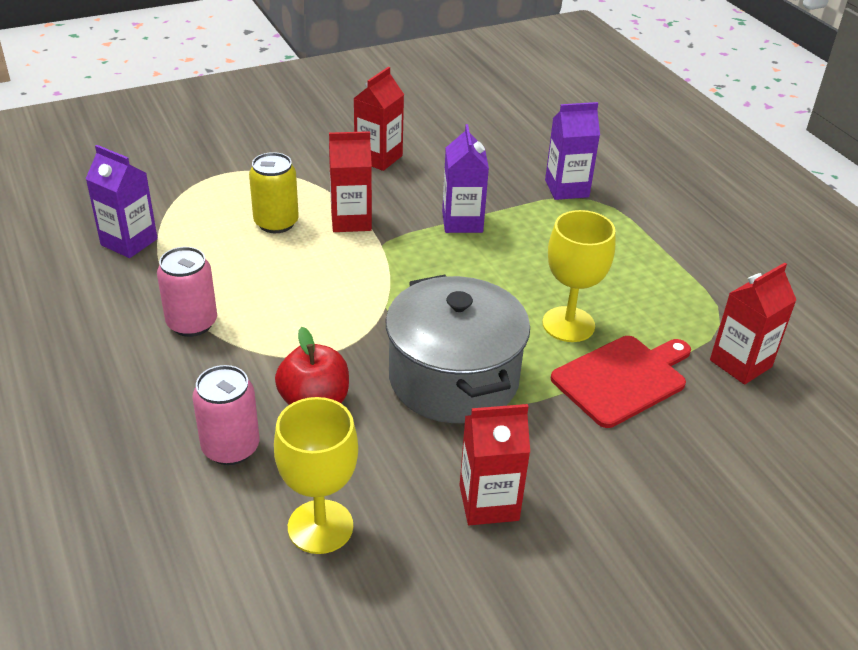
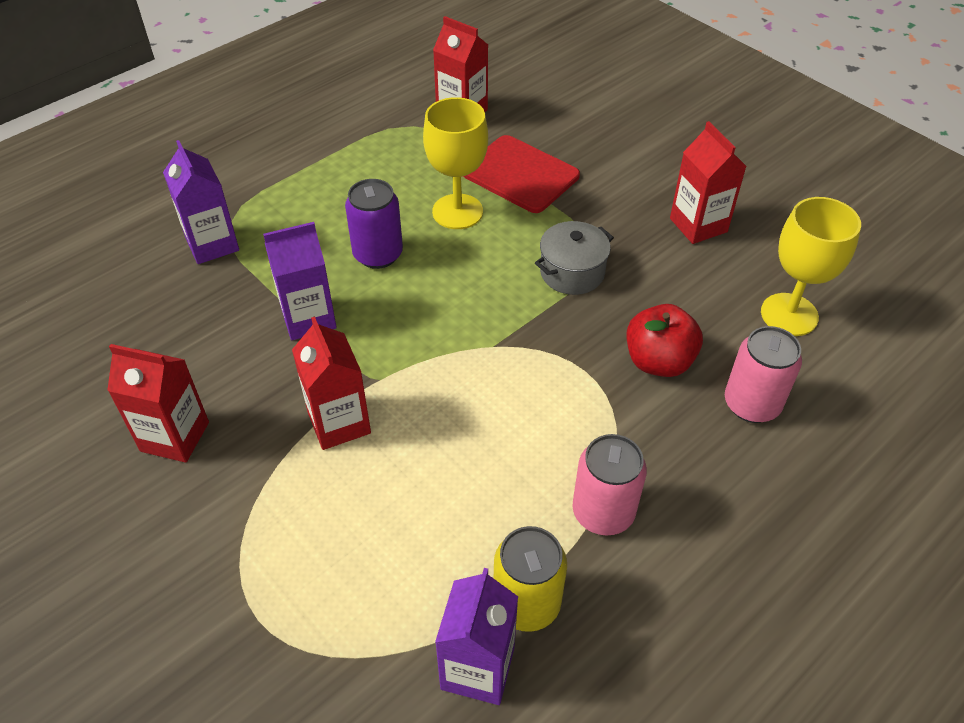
camera: 105 degrees left, 10 degrees up
(276, 223) = (370, 501): yellow can -> yellow can (526, 603)
(453, 379) = (572, 272): grey pot -> grey pot, size x0.52
(524, 267) = (378, 254): none -> purple can

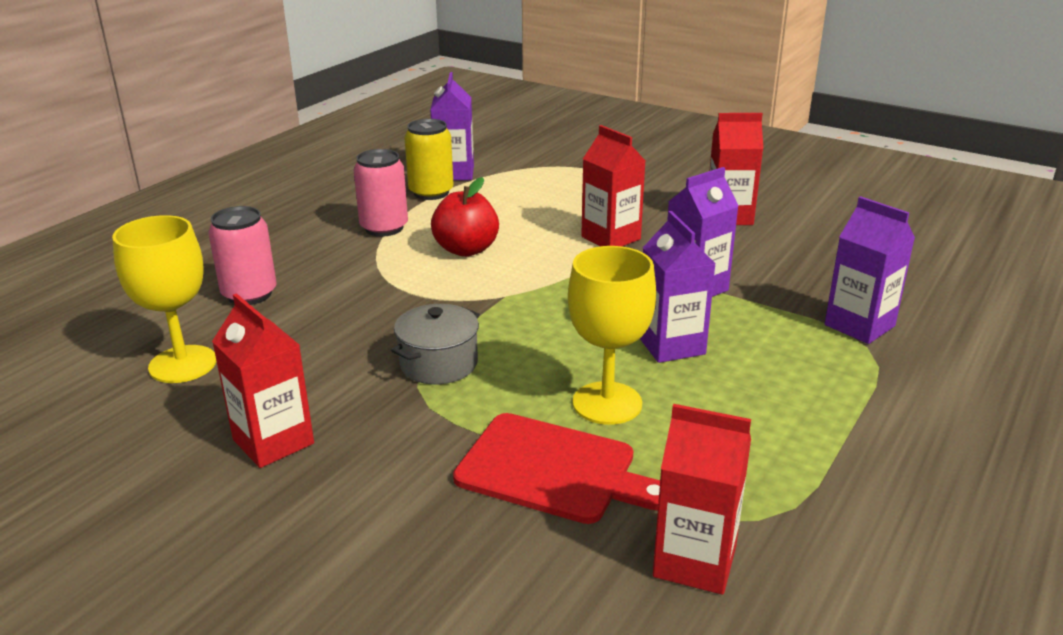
camera: 165 degrees right, 20 degrees down
(378, 254) = (671, 345): purple can -> purple carton
(658, 361) = (337, 308): red apple -> red apple (466, 250)

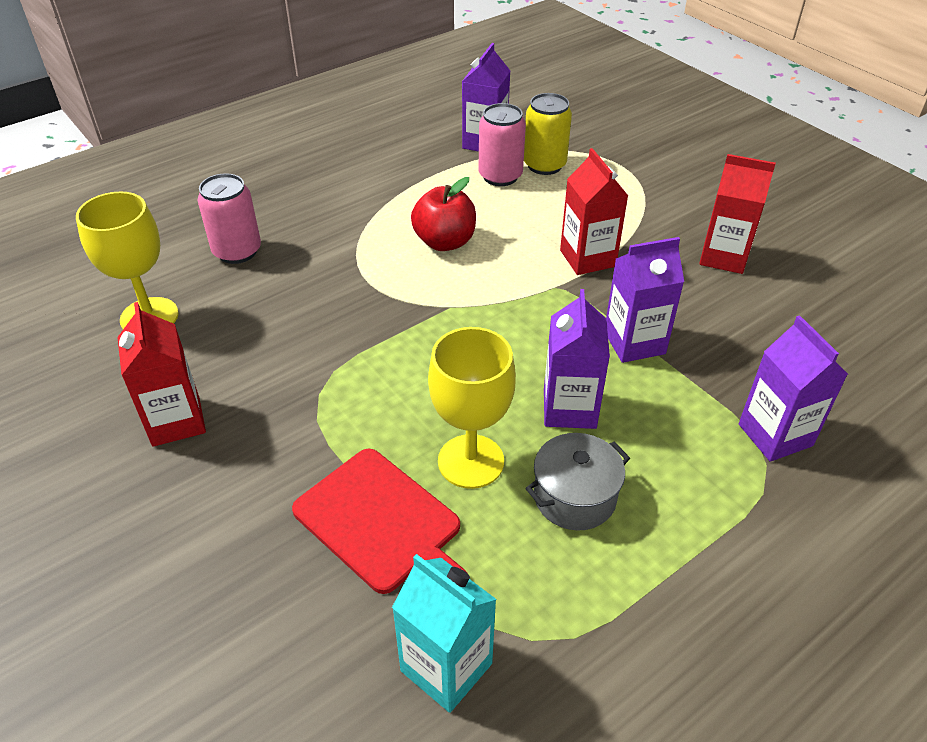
camera: 20 degrees right, 15 degrees up
(384, 228) = (386, 198): pink can -> pink can (500, 176)
(431, 192) = (450, 163): yellow can -> yellow can (544, 165)
(438, 364) = (350, 373): grey pot -> grey pot (574, 497)
(694, 561) = (446, 667): red carton -> turquoise carton

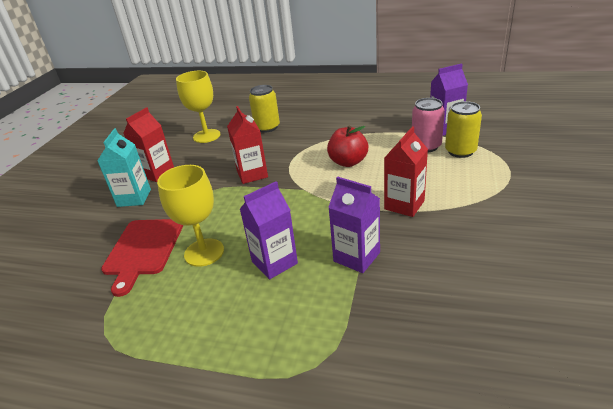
camera: 55 degrees right, 10 degrees down
(237, 251) = (267, 127): pink can -> yellow can
(446, 667) = (71, 314): turquoise carton -> turquoise carton (134, 198)
(574, 497) = (210, 298): grey pot -> none
(723, 257) = (492, 250): red carton -> red carton (252, 174)
(775, 435) = (347, 358): purple carton -> none

